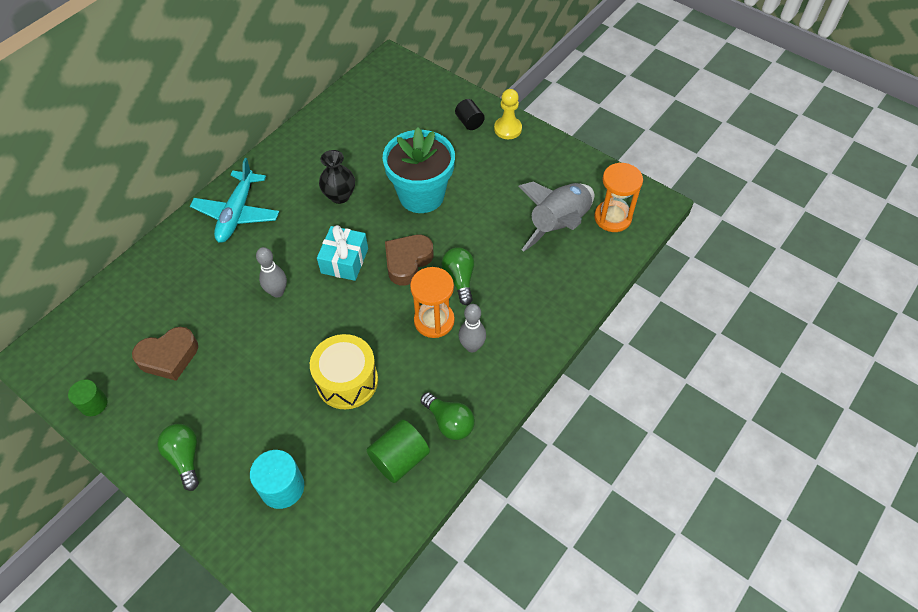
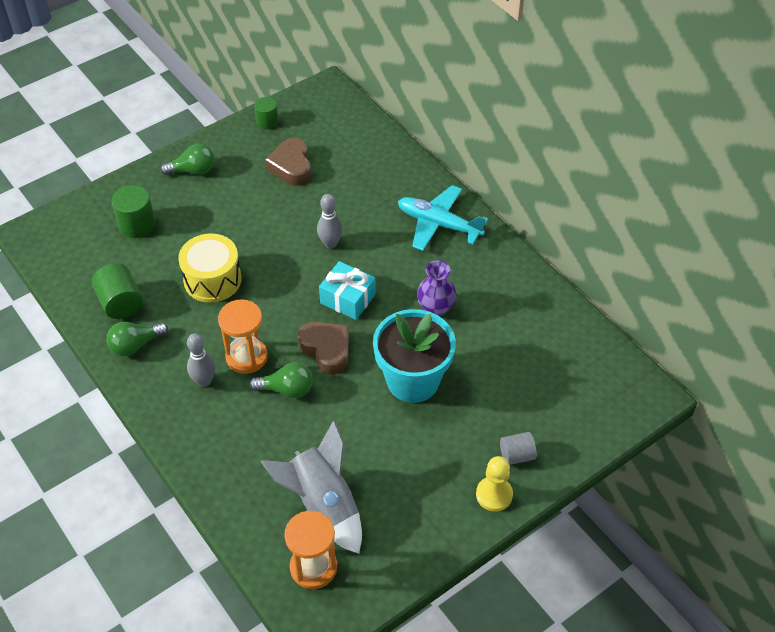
camera: 105 degrees right, 5 degrees down
(282, 487) = (137, 224): turquoise cylinder -> green cylinder
(340, 196) = (435, 308): black vase -> purple vase
(469, 122) = (516, 455): black cylinder -> grey cylinder

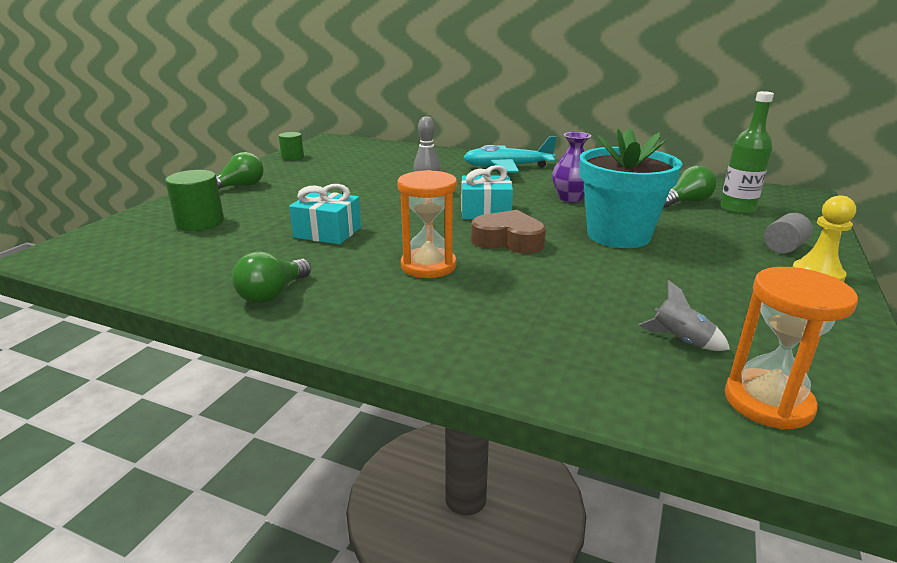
camera: 30 degrees left, 25 degrees down
(121, 303) = (222, 271): green cylinder -> none
(204, 381) = (397, 295): grey bowling pin -> none
(212, 279) = (328, 232): yellow drum -> turquoise gift
(286, 389) = (504, 273): green light bulb -> green light bulb (686, 202)
(291, 166) = (341, 169): brown heart -> none
(323, 505) = (680, 341): grey rocket -> grey rocket, size x0.44
(557, 388) = (737, 209): none -> green bottle

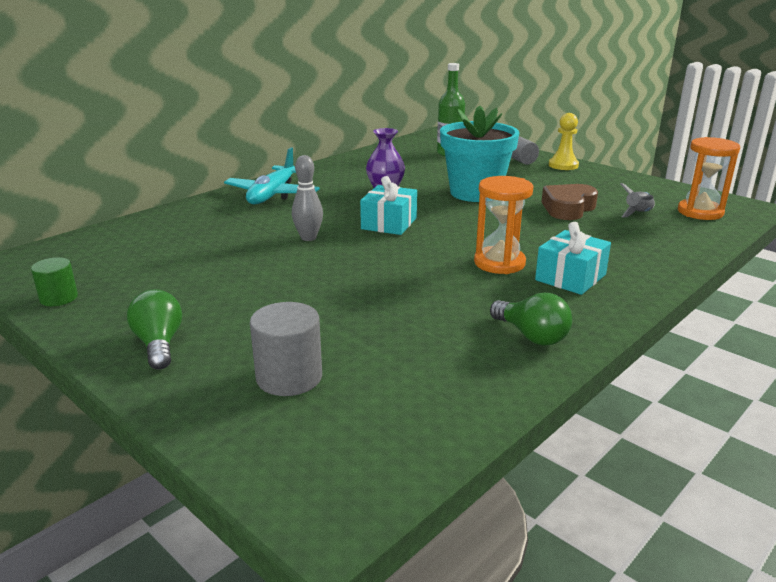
camera: 70 degrees left, 0 degrees up
(200, 222) = (289, 377): green cylinder -> grey cylinder
(328, 232) = (388, 298): turquoise gift -> turquoise gift (570, 277)
(508, 240) = (463, 227): brown heart -> brown heart (568, 208)
(686, 202) = (426, 161): green light bulb -> none

